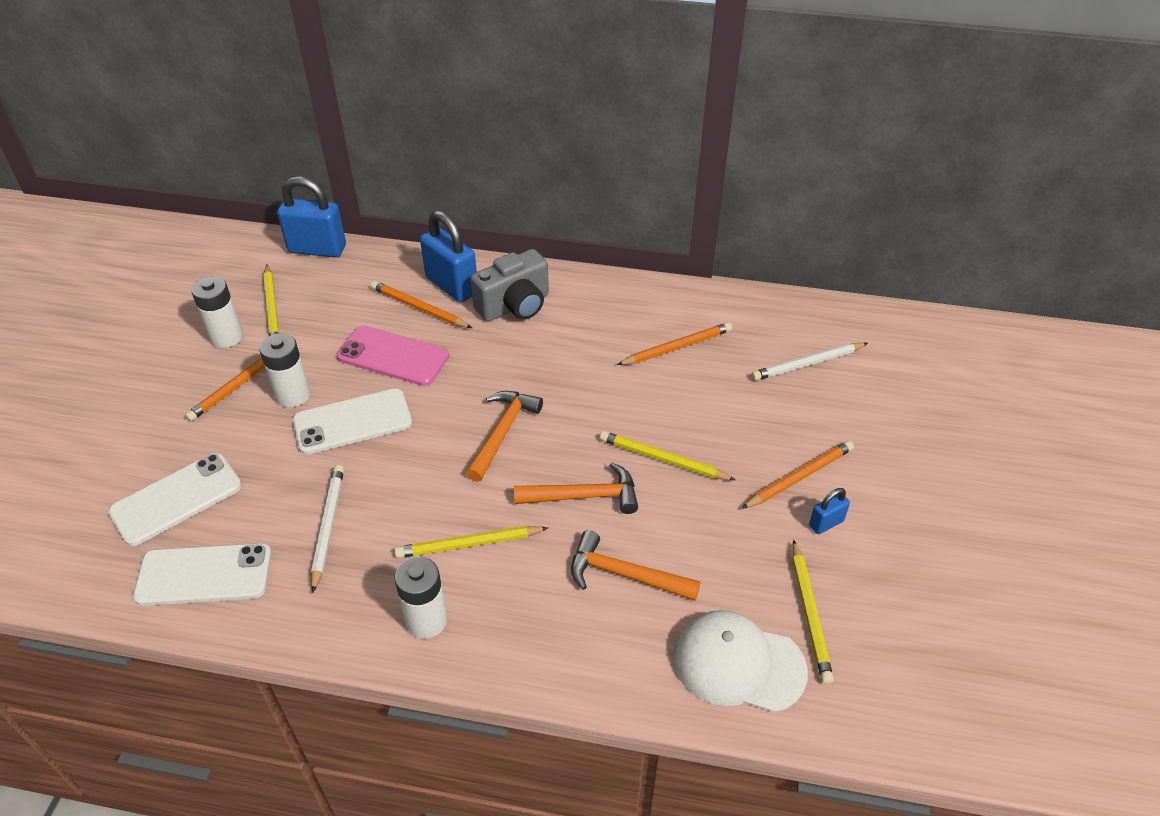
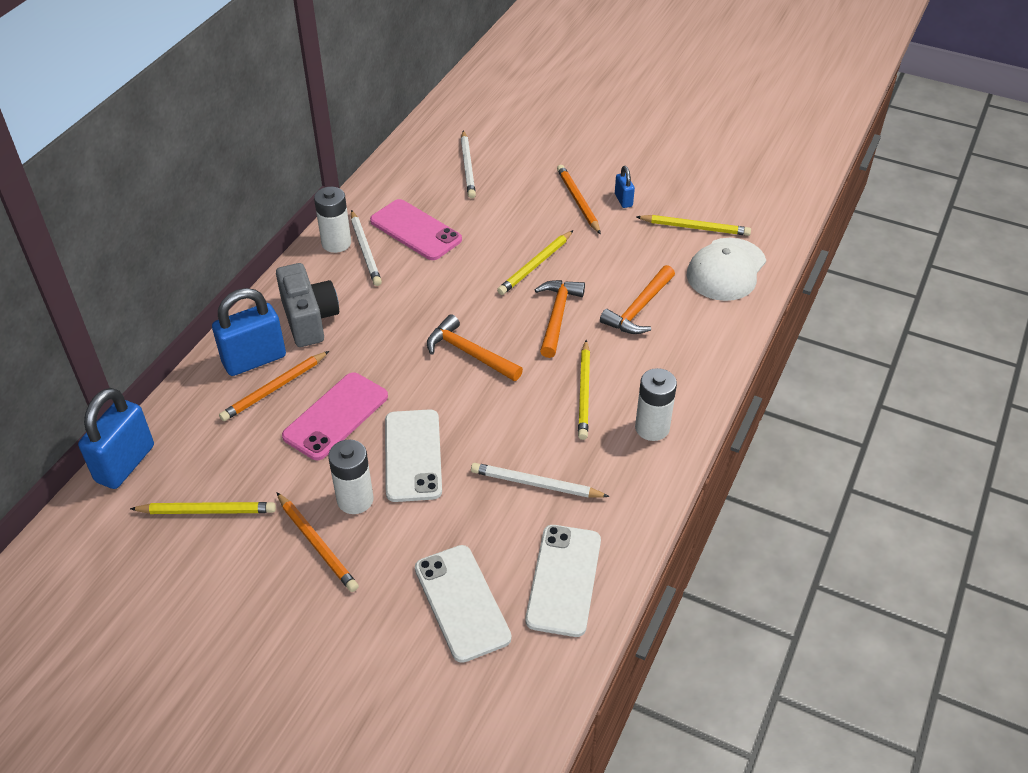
camera: 75 degrees left, 0 degrees up
(226, 337) = (234, 555): white battery -> white battery (336, 243)
(628, 318) = (365, 250): none -> white pencil
(677, 347) = (415, 230): orange pencil -> pink phone

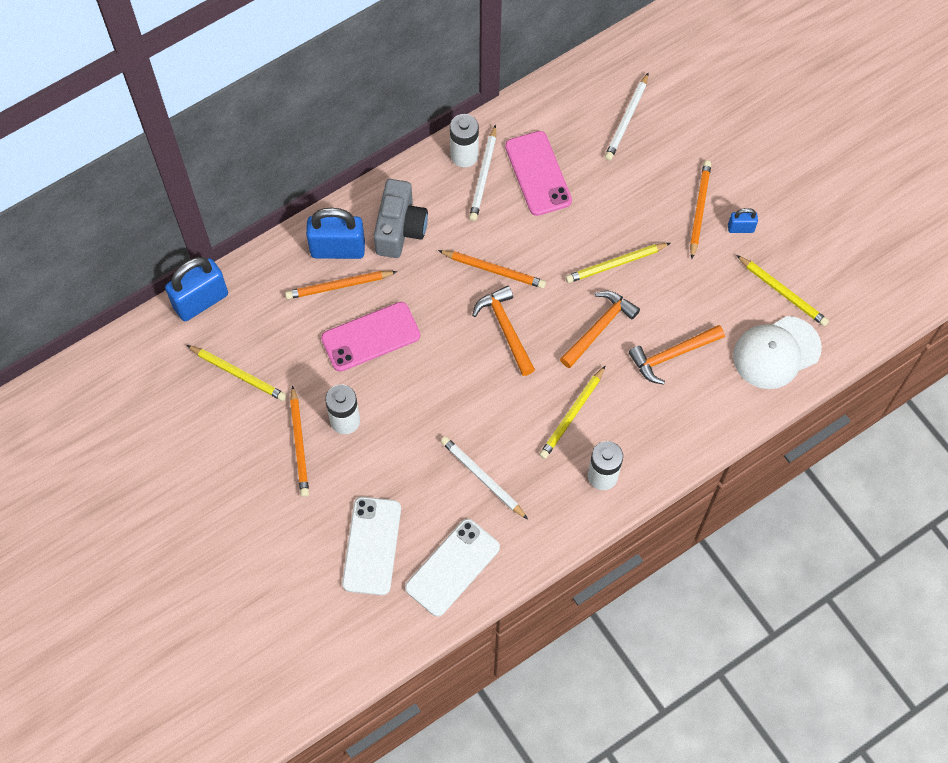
camera: 30 degrees right, 20 degrees up
(413, 455) = (407, 403): white phone -> none
(425, 314) = (494, 270): none -> orange pencil
(623, 200) = (740, 228): blue padlock -> blue padlock turned 75 degrees clockwise

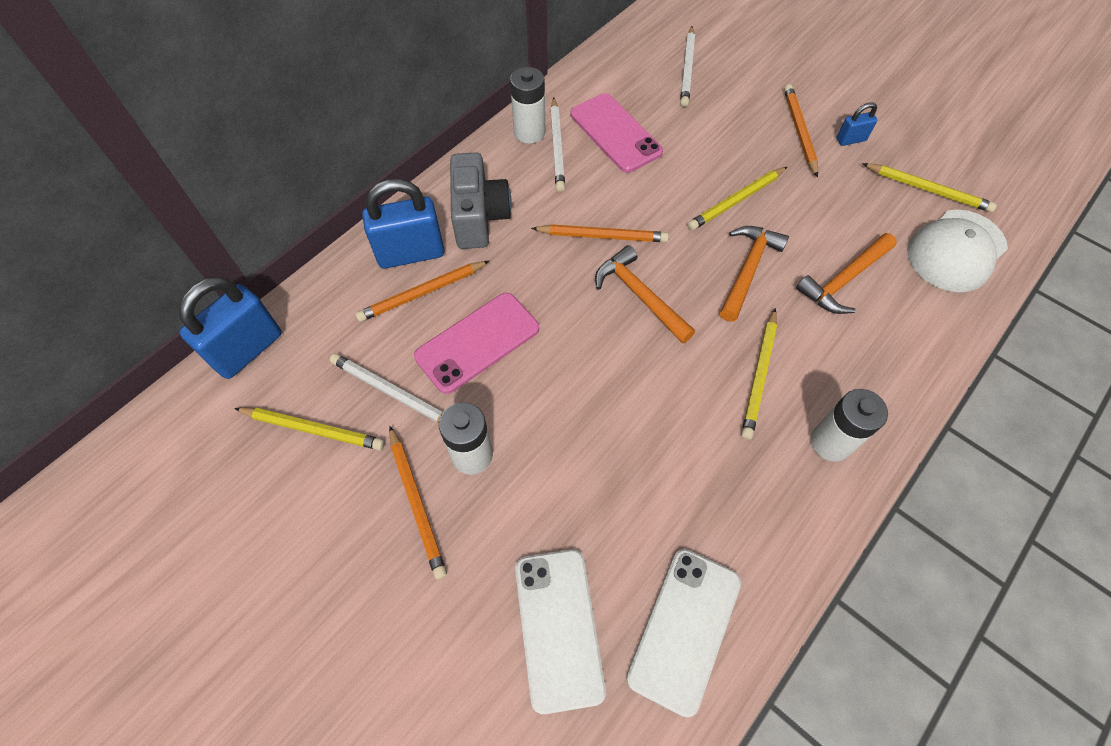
camera: 15 degrees left, 5 degrees down
(482, 478) = (679, 485): white pencil -> white pencil (392, 392)

